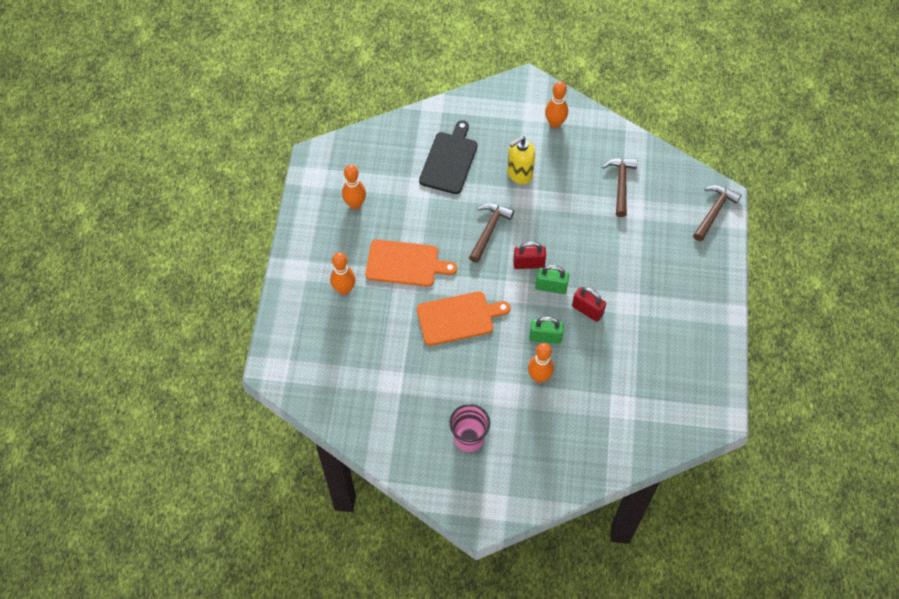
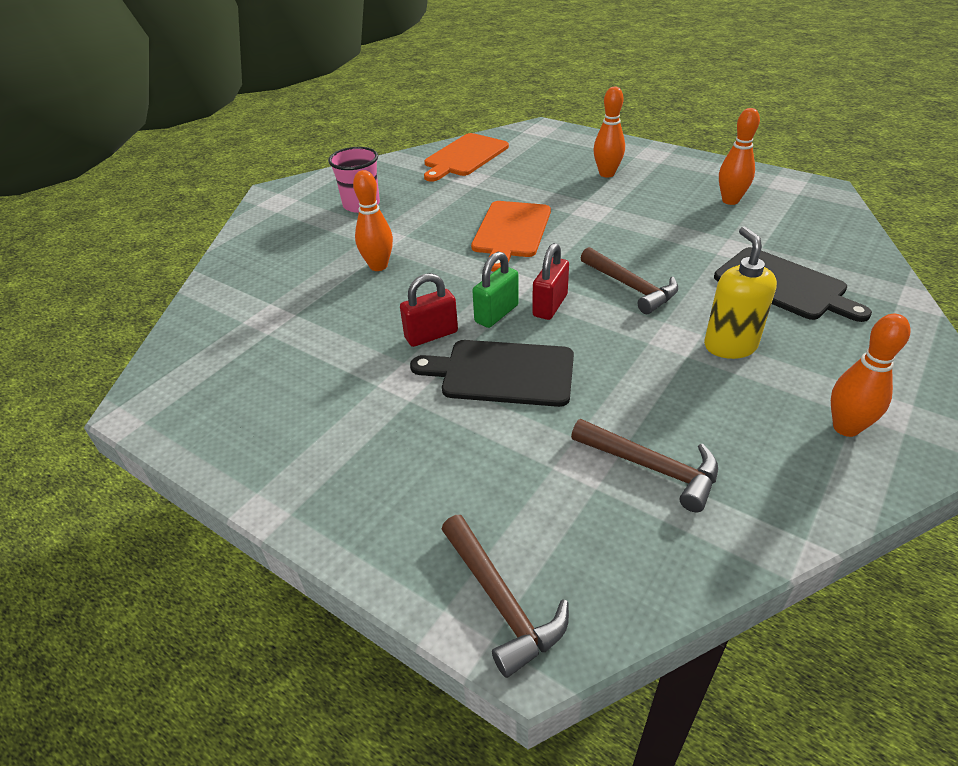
camera: 120 degrees right, 20 degrees down
(405, 263) = (616, 214): orange cutting board -> orange cutting board (464, 156)
(545, 337) = (425, 286): green padlock -> none
(596, 263) = (502, 373): none -> black cutting board

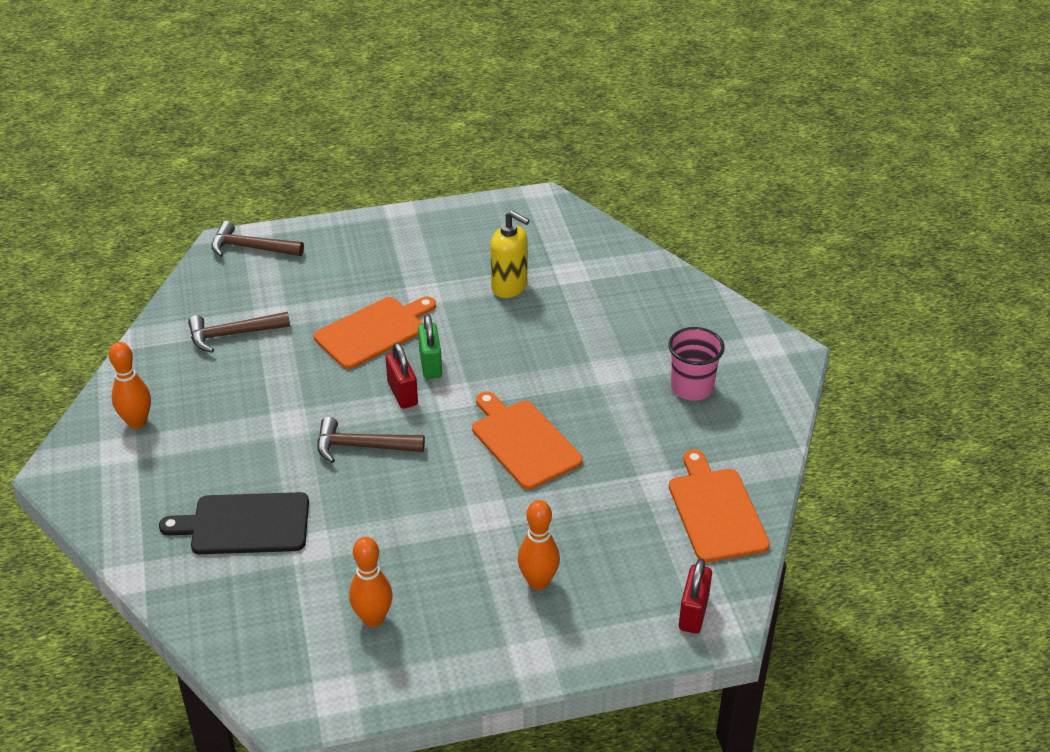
camera: 130 degrees right, 0 degrees up
(378, 266) = (571, 346): orange bowling pin -> none
(431, 335) = (451, 325): red padlock -> red padlock (693, 613)
(502, 373) = (374, 331): black cutting board -> orange cutting board
(729, 346) = (247, 438): yellow soap dispenser -> yellow soap dispenser (509, 287)

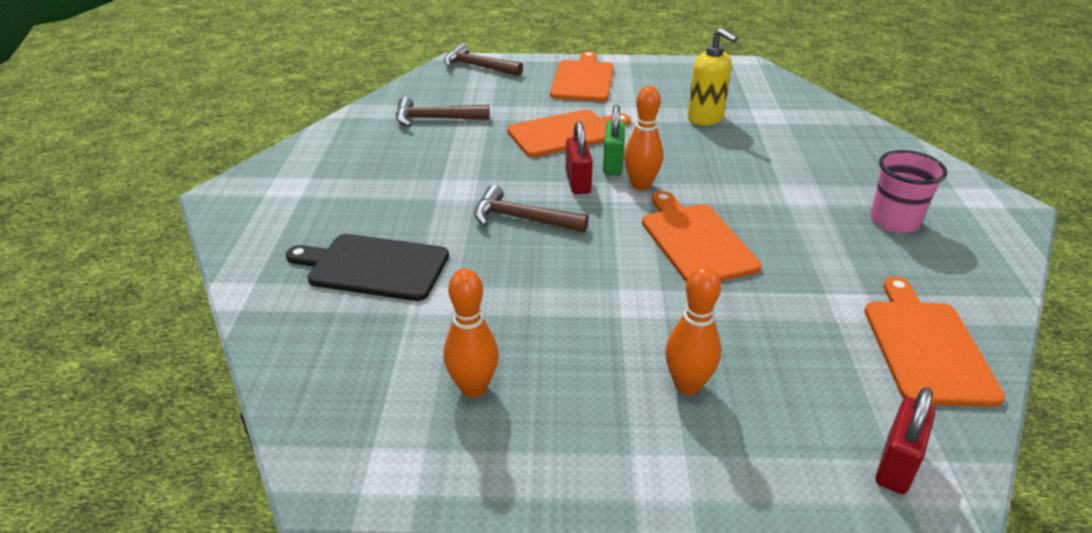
camera: 15 degrees right, 5 degrees down
(137, 422) = (316, 168): orange bowling pin -> orange bowling pin (641, 185)
(372, 250) = (583, 79): none -> orange cutting board

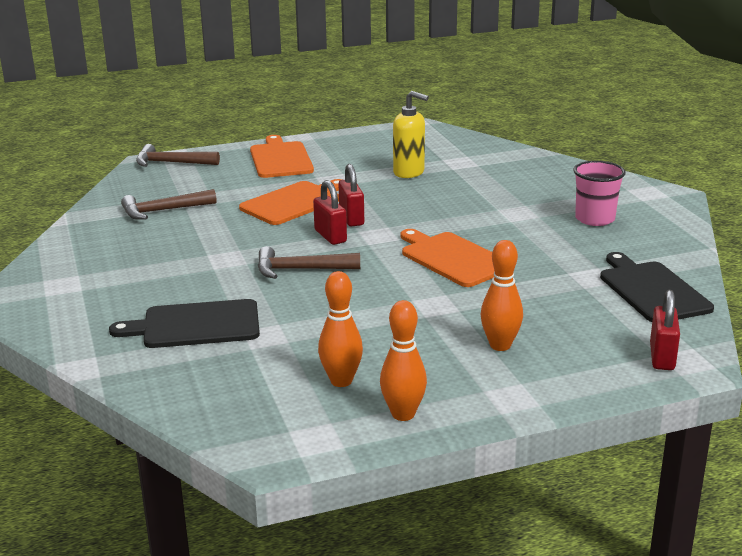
camera: 20 degrees left, 10 degrees down
(613, 164) = (351, 218): green padlock -> red padlock
(641, 185) = (385, 229): orange bowling pin -> orange bowling pin (403, 414)
(926, 347) = (652, 290): orange cutting board -> black cutting board

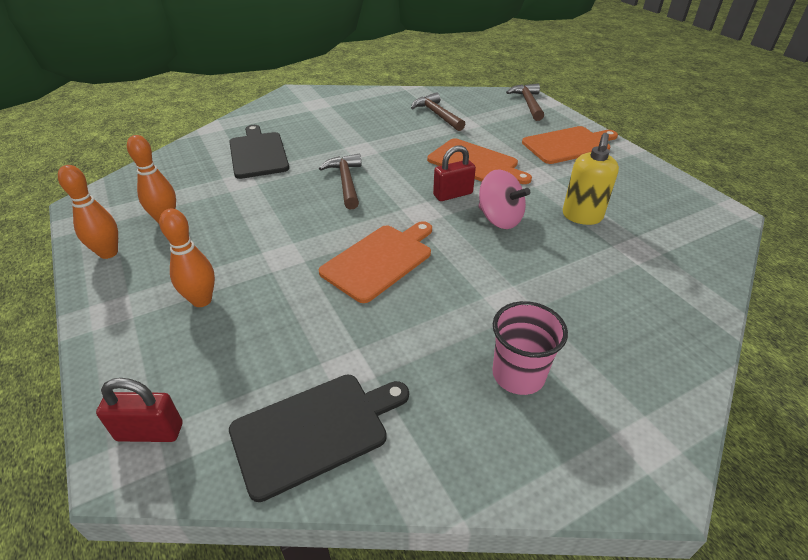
camera: 80 degrees right, 15 degrees up
(330, 236) = (412, 188): red padlock -> none
(402, 203) = (499, 219): none -> pink spinning top

